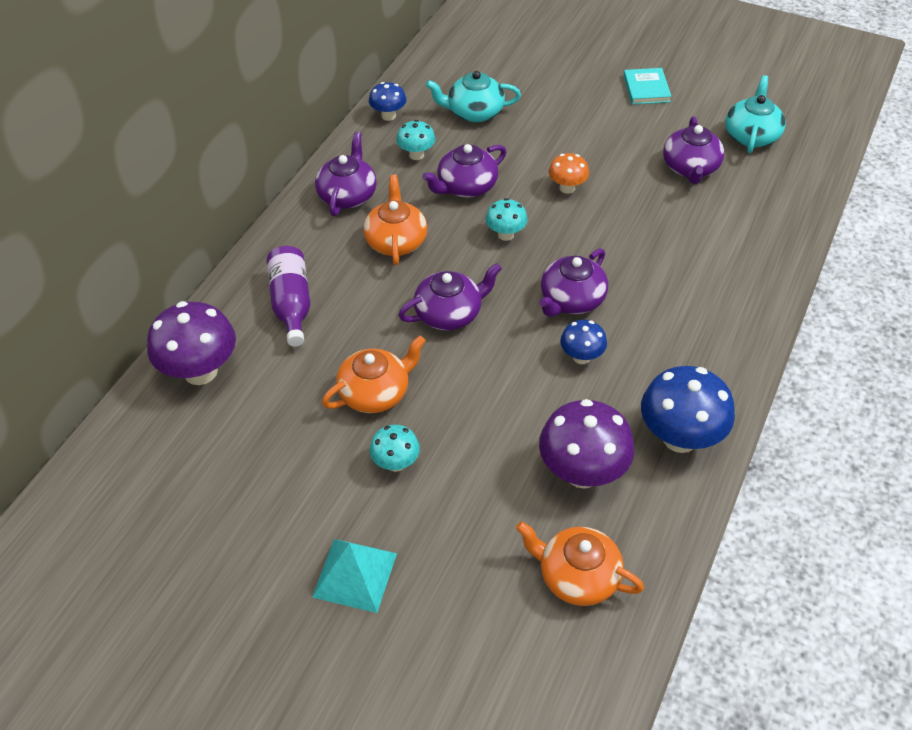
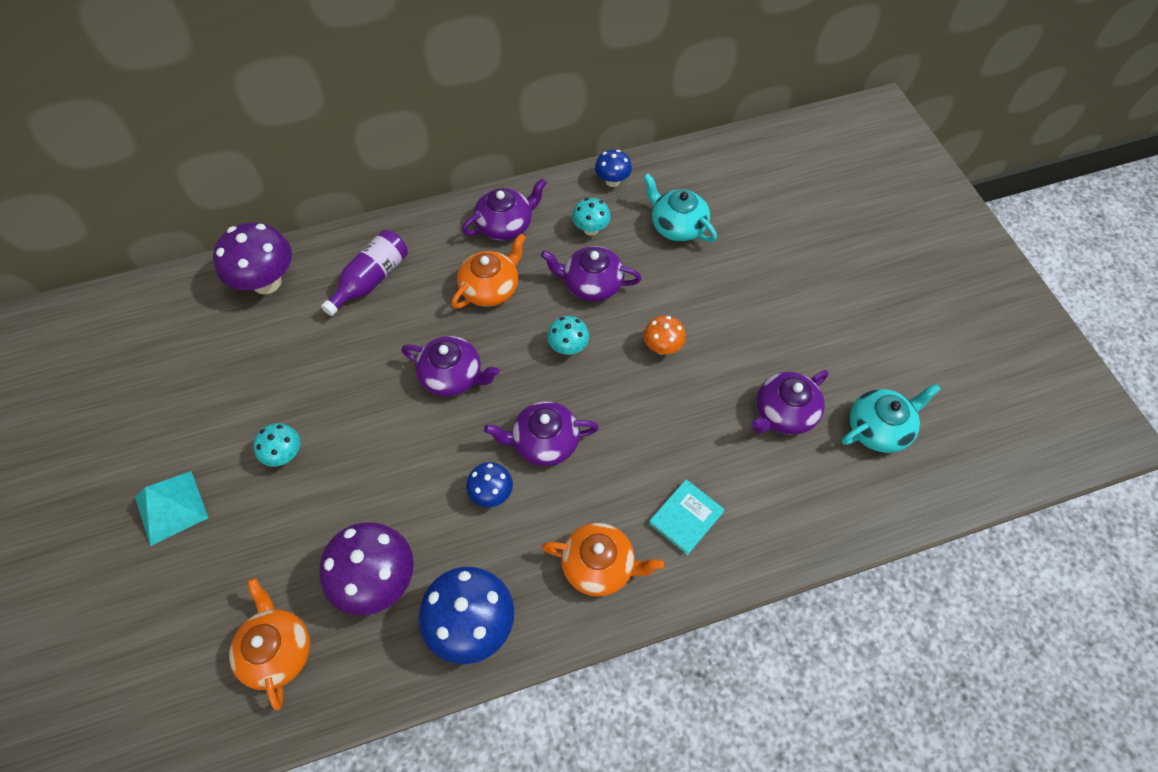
camera: 45 degrees right, 10 degrees up
(375, 393) = (336, 392): orange teapot -> orange teapot (599, 566)
(646, 89) = (843, 311): turquoise book -> turquoise book (686, 518)

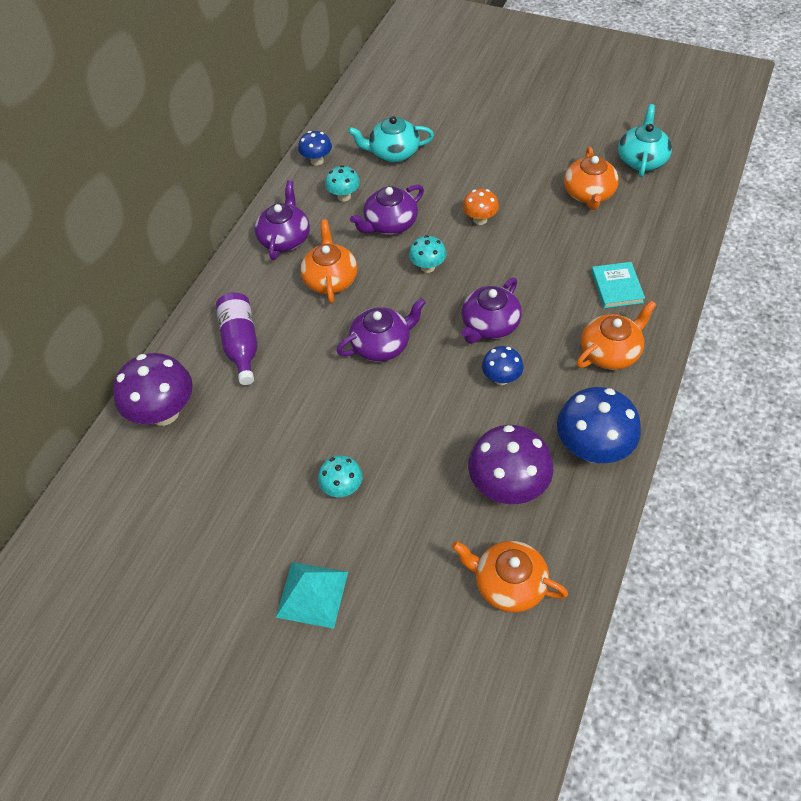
camera: 45 degrees left, 5 degrees down
(784, 413) = (589, 194): purple teapot -> orange teapot

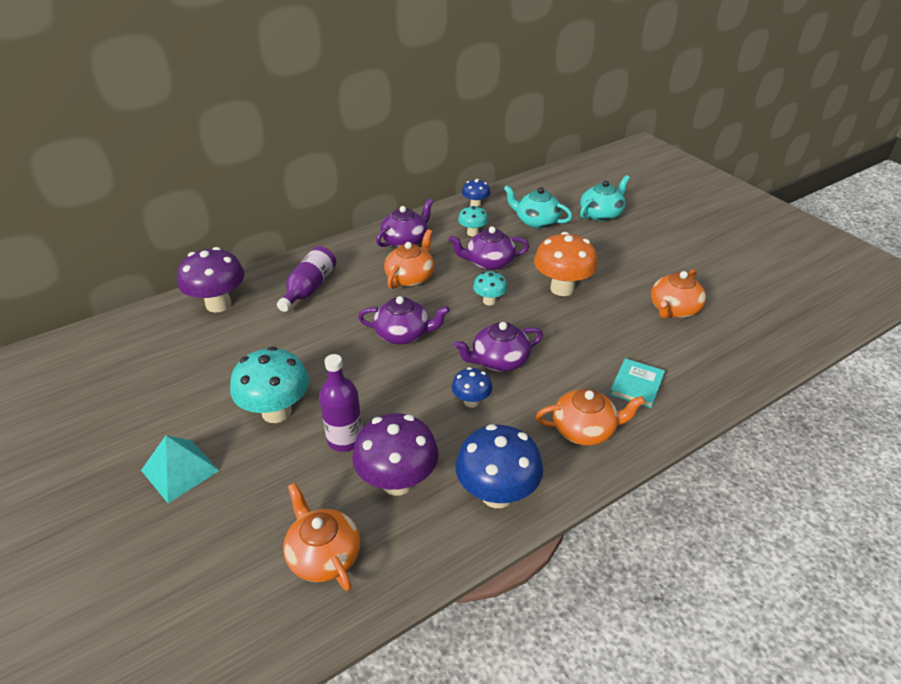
camera: 30 degrees right, 15 degrees down
(342, 488) = (276, 412): turquoise mushroom -> turquoise mushroom, size x1.84
(429, 476) = (345, 439): none -> purple bottle
(480, 219) = (562, 288): orange mushroom -> orange mushroom, size x1.84
(641, 160) = (747, 305): turquoise teapot -> turquoise teapot (601, 214)

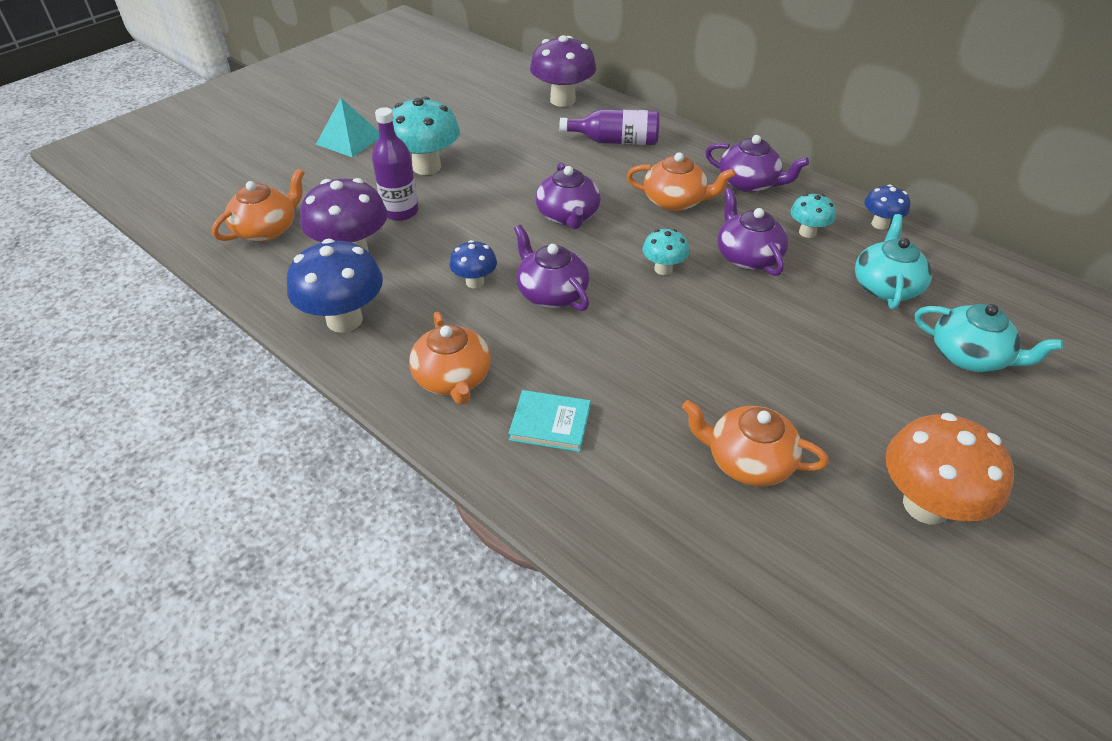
camera: 75 degrees right, 5 degrees up
(562, 288) = (729, 331): orange mushroom -> orange mushroom (925, 505)

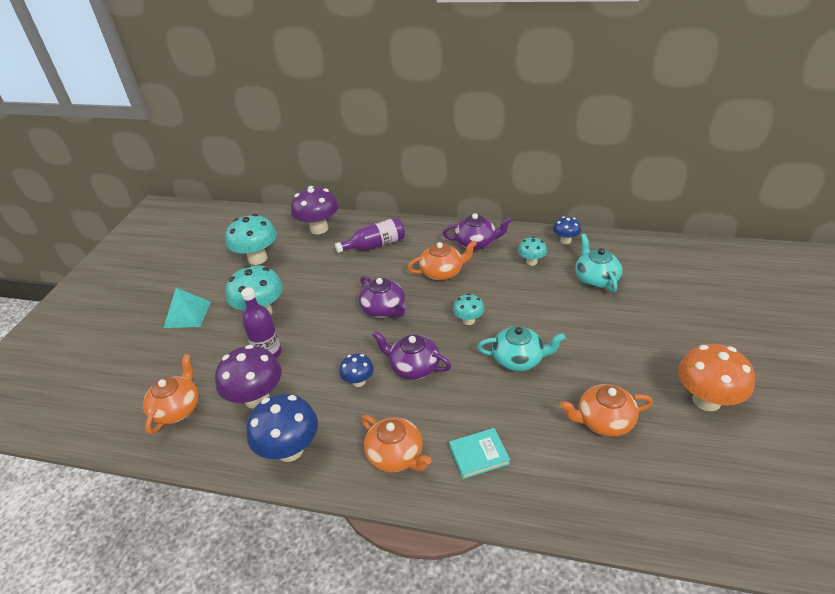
camera: 25 degrees left, 5 degrees down
(467, 109) = (257, 258): none -> turquoise mushroom
(747, 256) = (510, 291): purple teapot -> none
(969, 356) = (665, 302): turquoise teapot -> turquoise teapot (519, 359)

